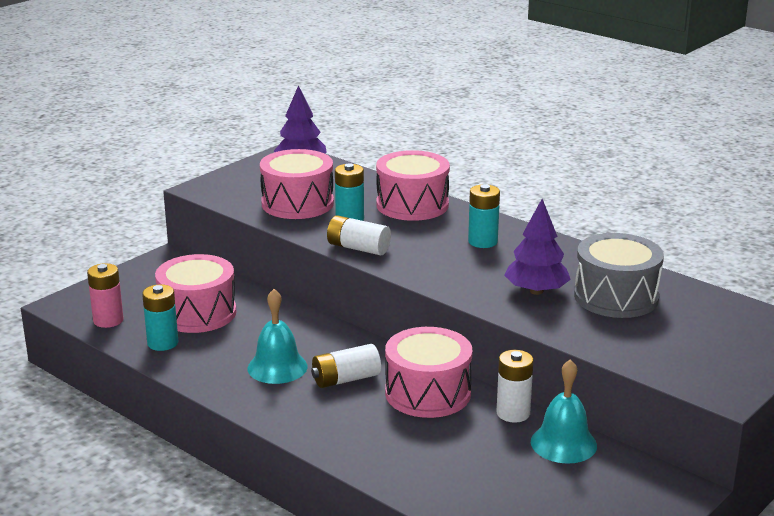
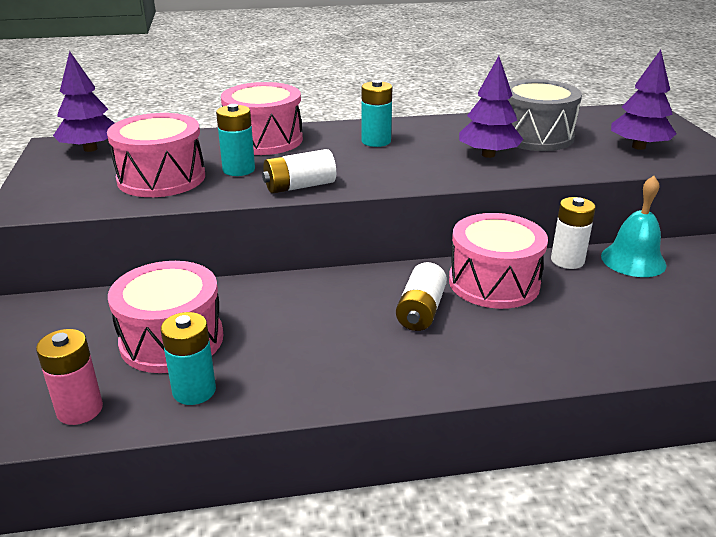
camera: 50 degrees left, 5 degrees up
(277, 367) = (349, 338): turquoise bell -> none
(680, 348) = (638, 147): none -> purple tree

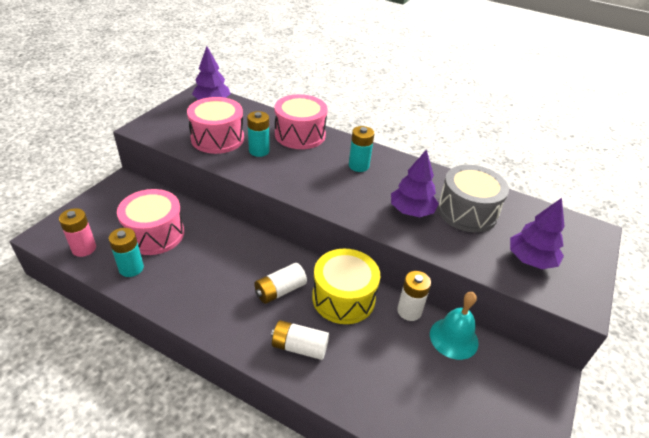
camera: 35 degrees right, 10 degrees up
(299, 186) = (272, 179): white battery -> white battery (299, 347)
(494, 282) = (343, 298): pink drum -> yellow drum

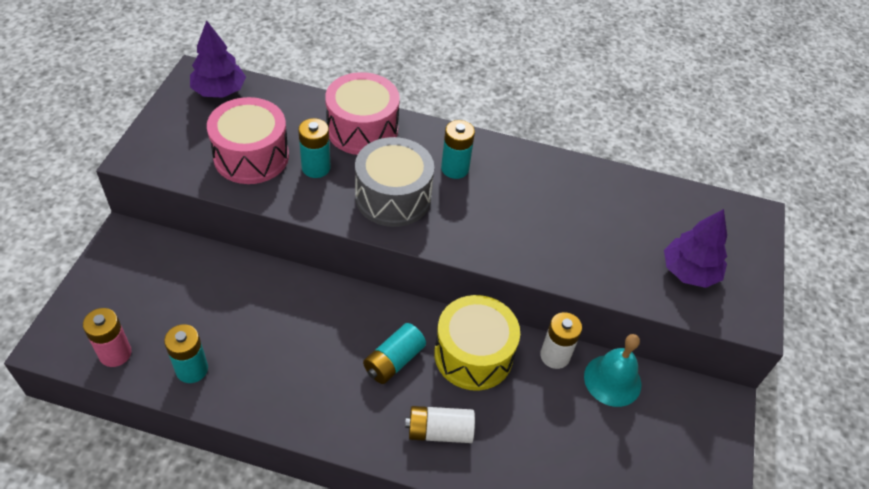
camera: 15 degrees left, 10 degrees up
(154, 234) = (202, 312): pink drum -> none
(280, 290) = (394, 361): white battery -> turquoise battery
(411, 211) = (538, 228): purple tree -> none
(467, 211) = (604, 216): grey drum -> grey drum (393, 197)

